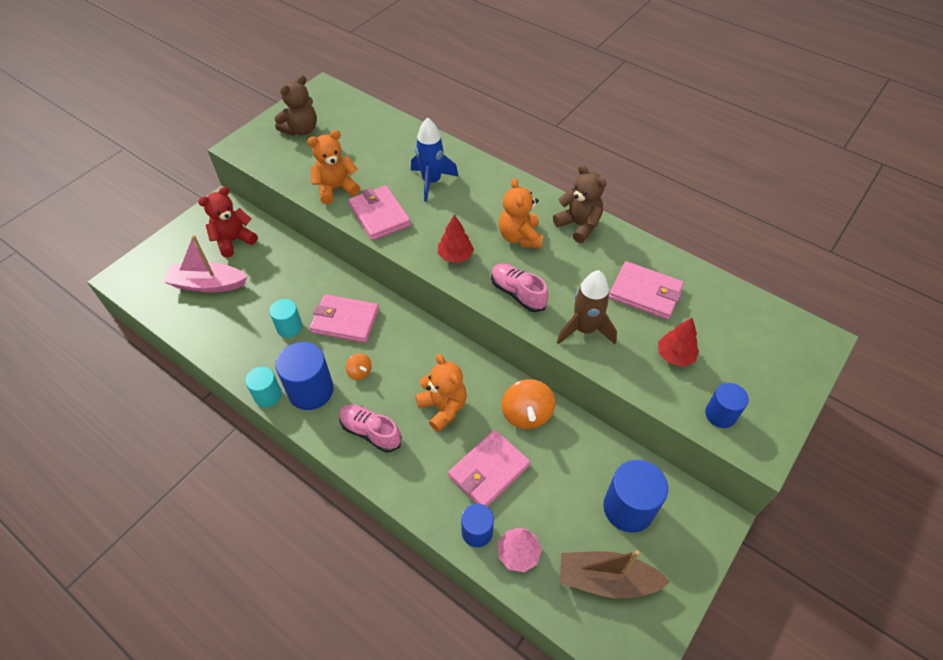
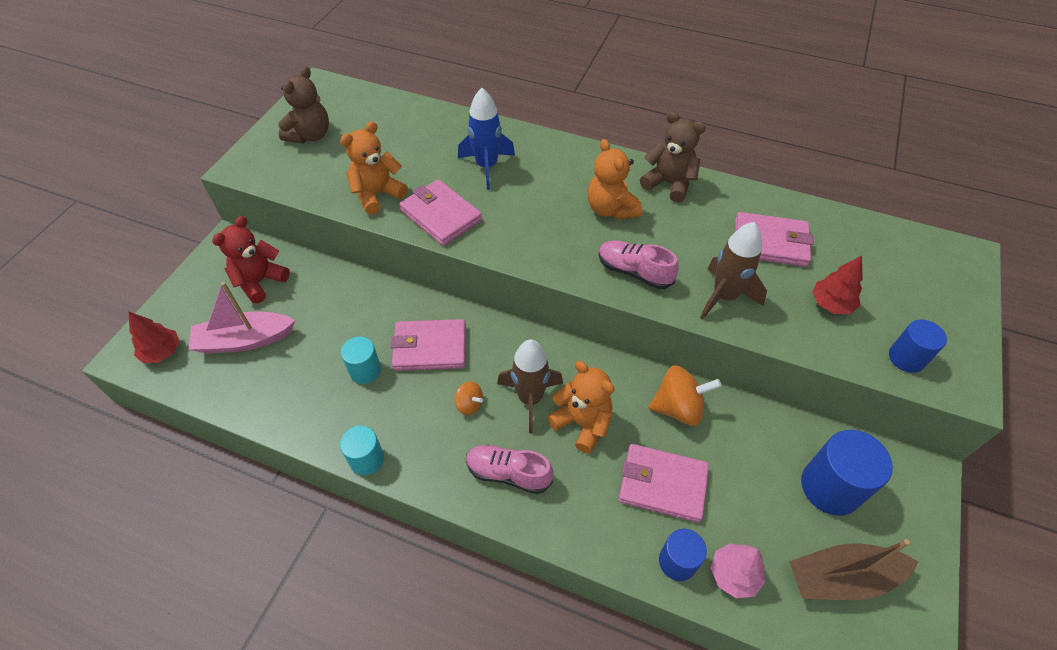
camera: 15 degrees left, 0 degrees up
(311, 390) = (418, 440): blue cylinder -> none
(409, 379) = (530, 398): none -> brown rocket
(455, 256) = (547, 244): red tree -> red tree (162, 352)
(489, 471) = (662, 484): pink wallet -> pink wallet turned 75 degrees clockwise
(526, 414) = (678, 408): orange spinning top -> orange spinning top turned 75 degrees counterclockwise

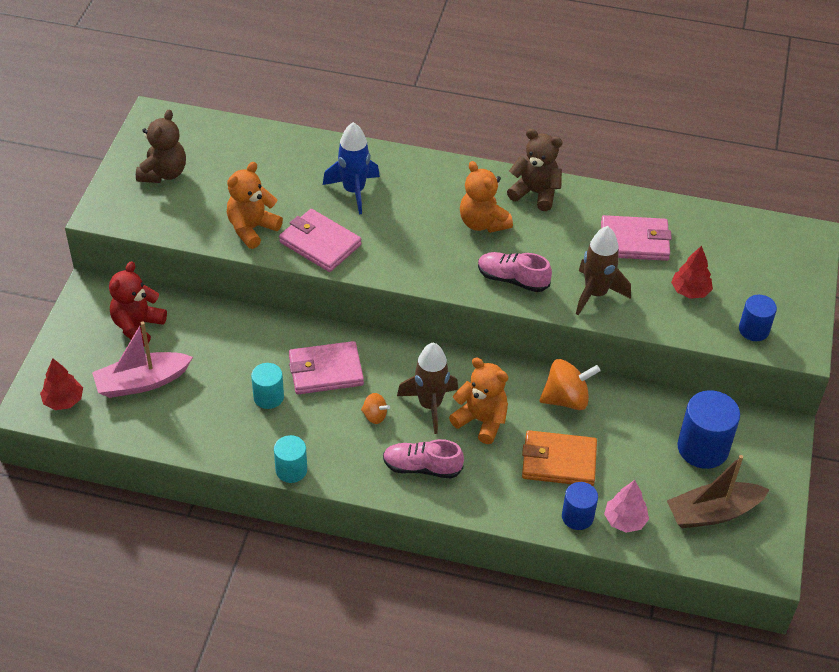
camera: 10 degrees left, 5 degrees down
(662, 484) = (559, 461): pink wallet -> orange wallet

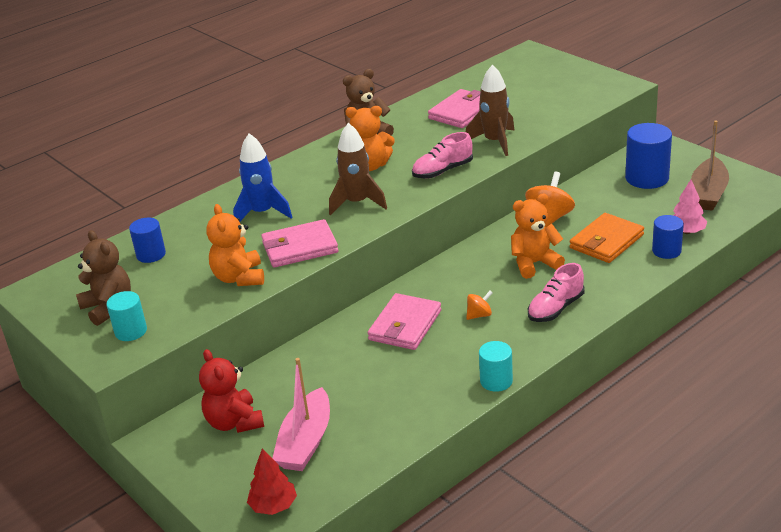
camera: 50 degrees left, 15 degrees down
(268, 397) = (402, 367): turquoise cylinder -> turquoise cylinder (131, 331)
(430, 405) = (495, 283): brown rocket -> brown rocket (357, 203)
(690, 291) = (532, 106): red tree -> none
(753, 330) = (591, 95): blue cylinder -> blue cylinder (151, 254)

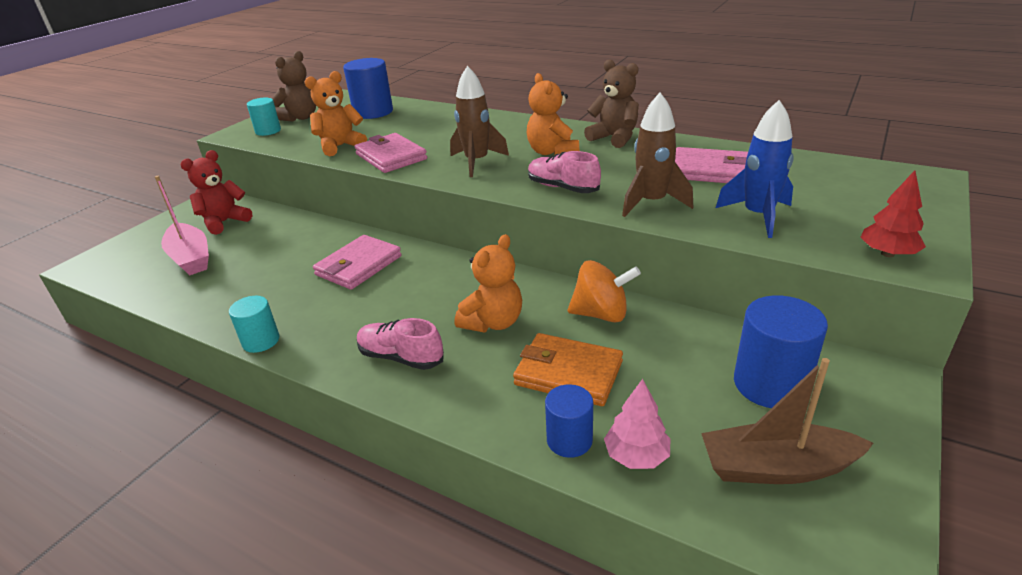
camera: 70 degrees right, 0 degrees up
(151, 254) = (373, 112): blue cylinder -> blue cylinder, size x1.66
(262, 213) = (445, 131): blue rocket -> blue rocket (758, 216)
(273, 506) = (114, 263): red tree -> red tree (887, 254)
(306, 442) = (190, 257): pink boat -> pink boat turned 120 degrees counterclockwise
(405, 325) = (359, 265): pink wallet -> pink wallet turned 60 degrees counterclockwise
(479, 315) = (381, 305): orange spinning top -> none
(534, 263) = (493, 322): orange teddy bear -> orange teddy bear turned 75 degrees clockwise

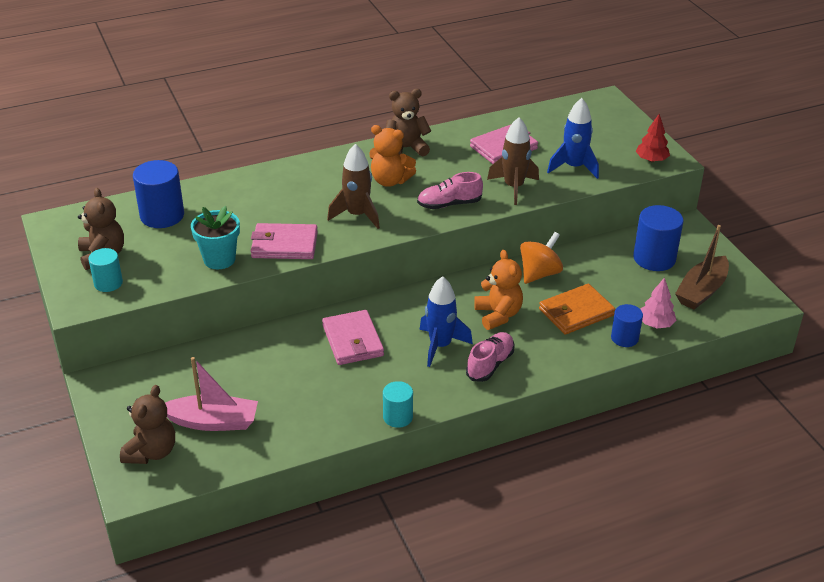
camera: 55 degrees left, 5 degrees up
(136, 252) = (151, 452): none -> brown teddy bear
(224, 222) = (167, 386): red teddy bear -> none
(340, 146) = (219, 259): orange teddy bear -> turquoise flower pot
(400, 312) = (440, 346): none -> blue rocket
(401, 357) = (490, 364): pink shoe -> pink shoe turned 150 degrees clockwise

